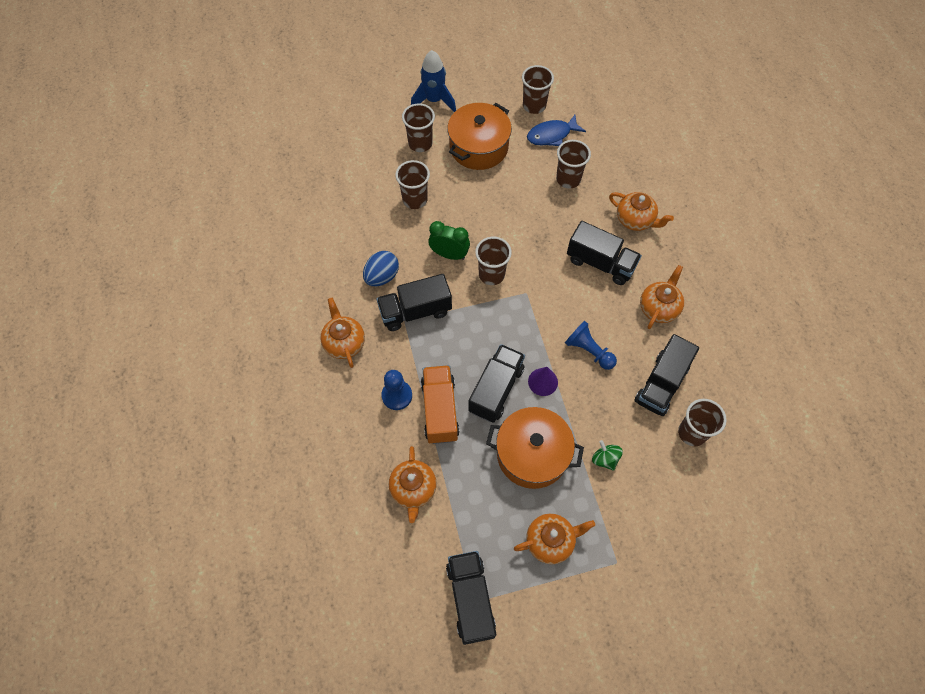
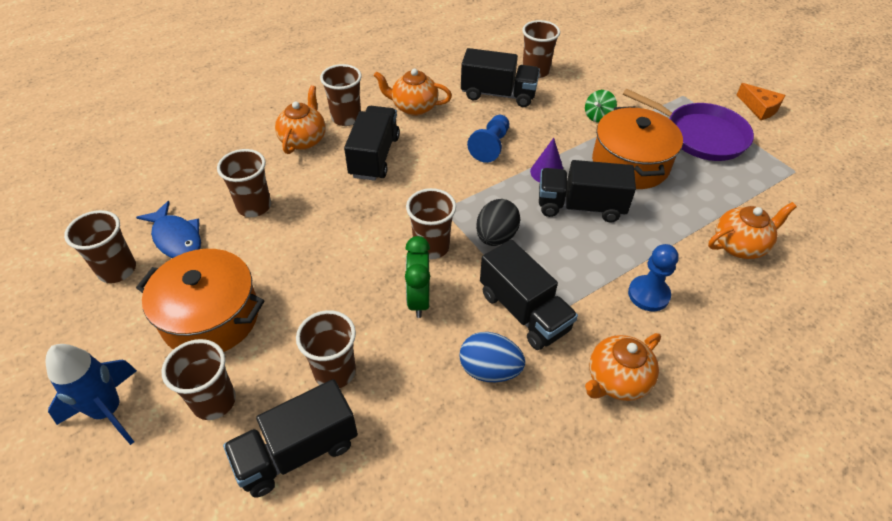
camera: 110 degrees left, 15 degrees down
(440, 410) = (637, 248): orange truck -> none
(470, 599) = (797, 175): black truck -> black truck (297, 451)
(486, 318) = (496, 237): none -> black egg
(550, 541) = (700, 135): orange teapot -> purple pan
(575, 633) = (759, 108): none -> orange cheese
(656, 254) = (346, 118): none -> brown cup

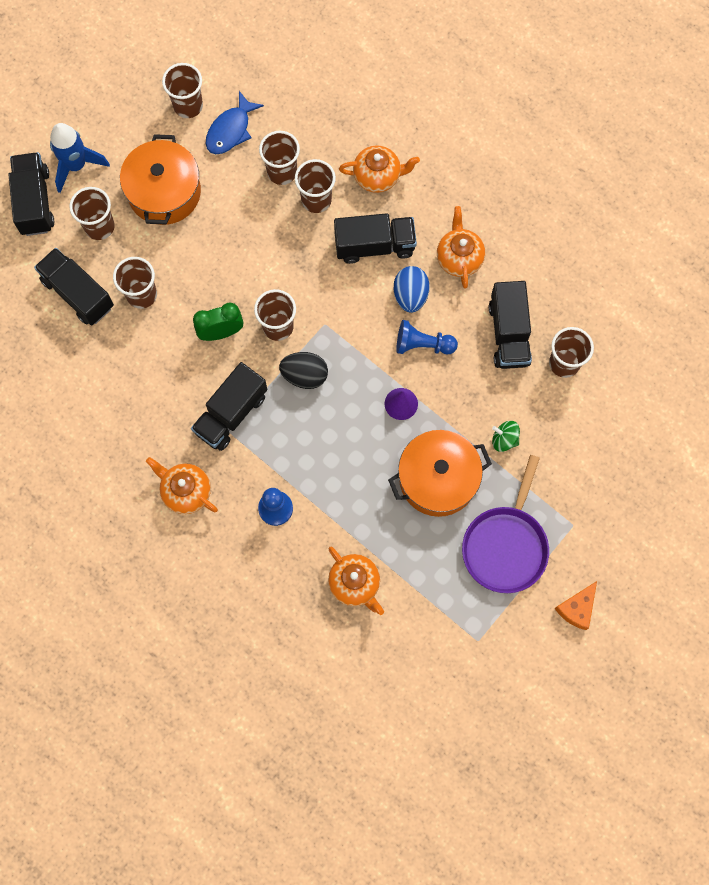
camera: 75 degrees right, 25 degrees up
(346, 118) = (421, 201): brown cup -> brown cup (316, 200)
(489, 370) = (171, 400): blue egg -> blue egg (410, 295)
(580, 206) = (363, 440): black truck -> black truck (34, 202)

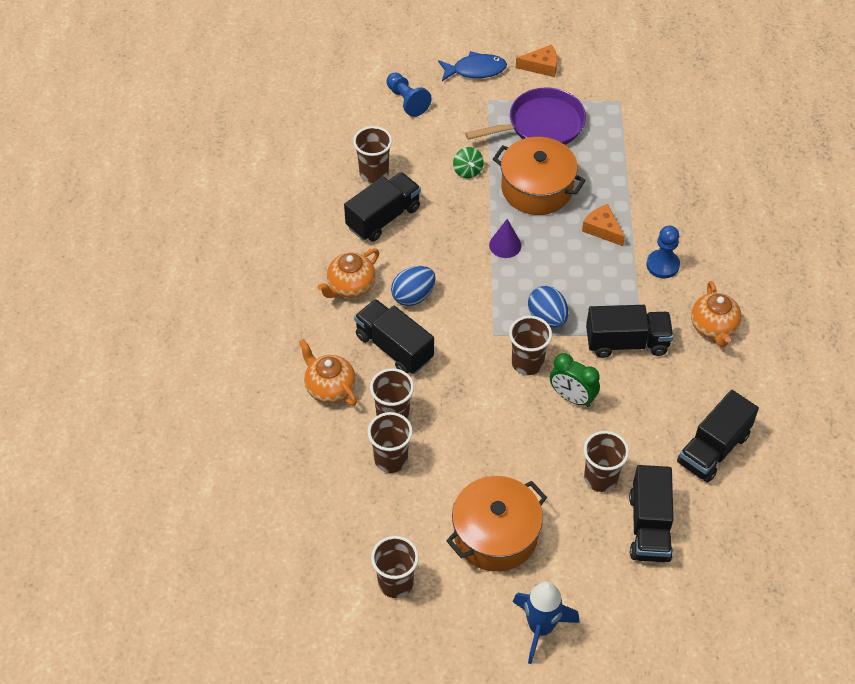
camera: 130 degrees left, 20 degrees down
(34, 202) = (607, 633): black truck -> black truck (713, 449)
(99, 226) = (576, 560): brown cup -> none
(230, 130) = (388, 529): blue fish -> blue fish (475, 70)
(304, 375) = (547, 318): black egg -> blue egg
(351, 494) = (602, 229): none -> orange cheese
(355, 584) = (660, 185): orange teapot -> none
(422, 344) = (445, 262): blue pawn -> blue pawn (407, 101)

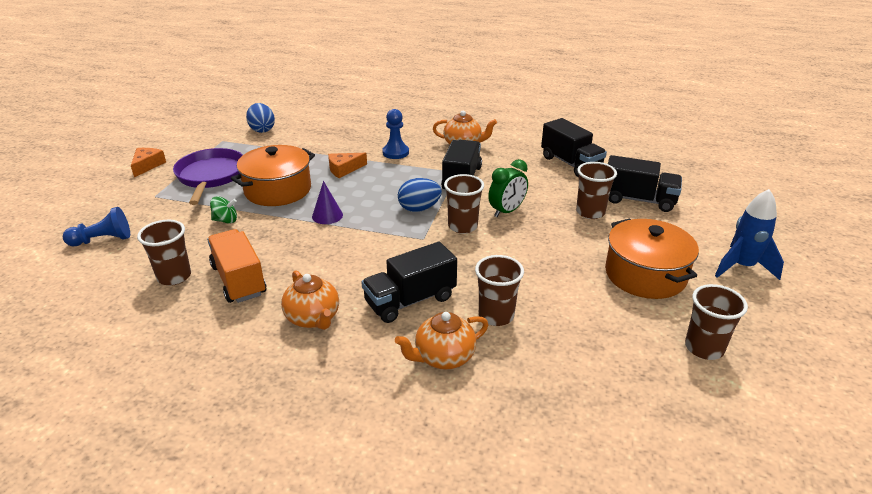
camera: 75 degrees left, 20 degrees down
(383, 218) = (239, 280): black truck -> orange truck
(391, 459) = (550, 326): brown cup -> none
(413, 296) = (352, 277): blue egg -> blue egg (262, 130)
(475, 70) = (112, 196): blue fish -> none

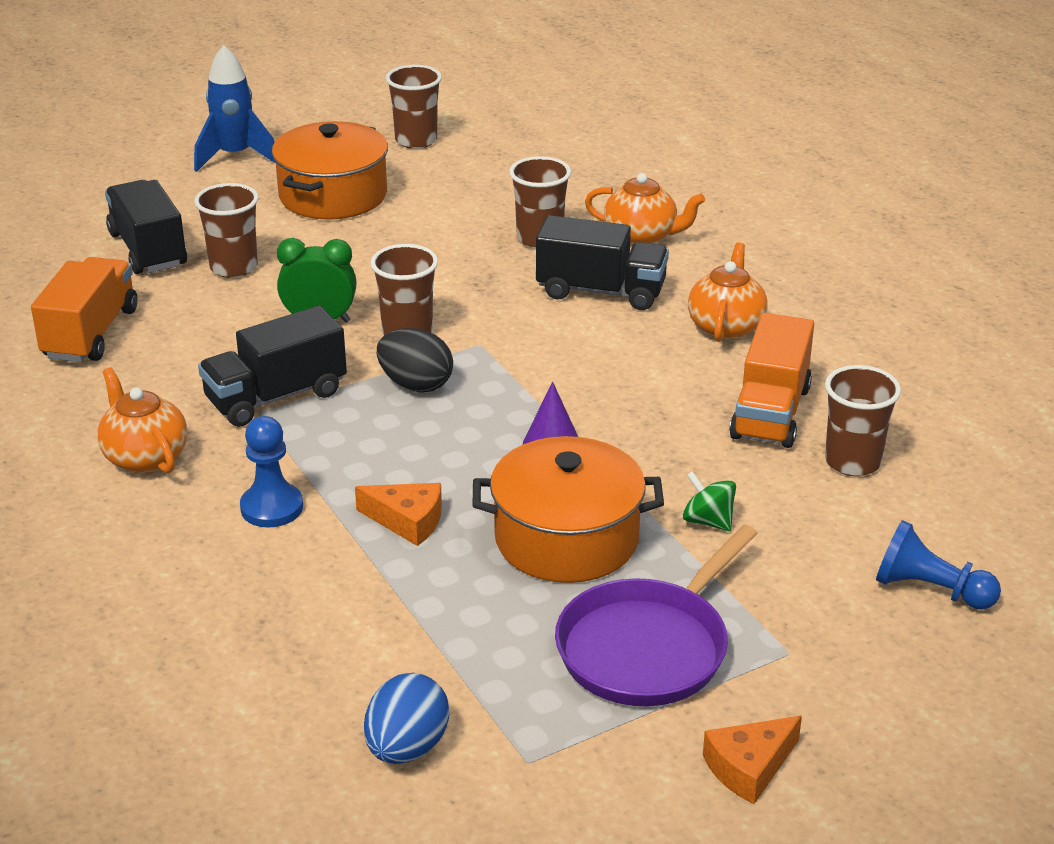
camera: 135 degrees left, 0 degrees up
(419, 209) = (416, 385): blue egg -> black egg
(570, 163) = (90, 334): black truck -> orange truck

